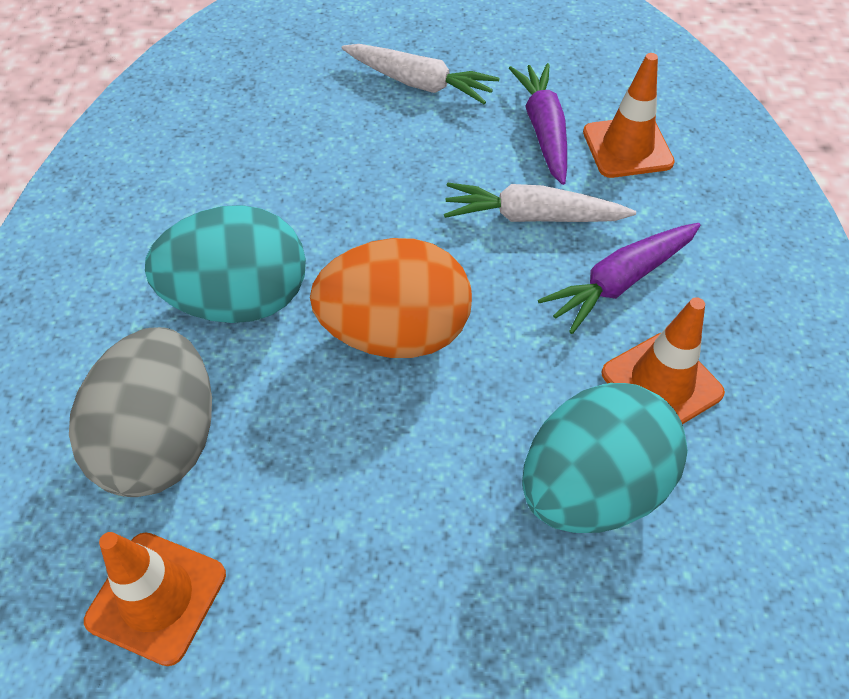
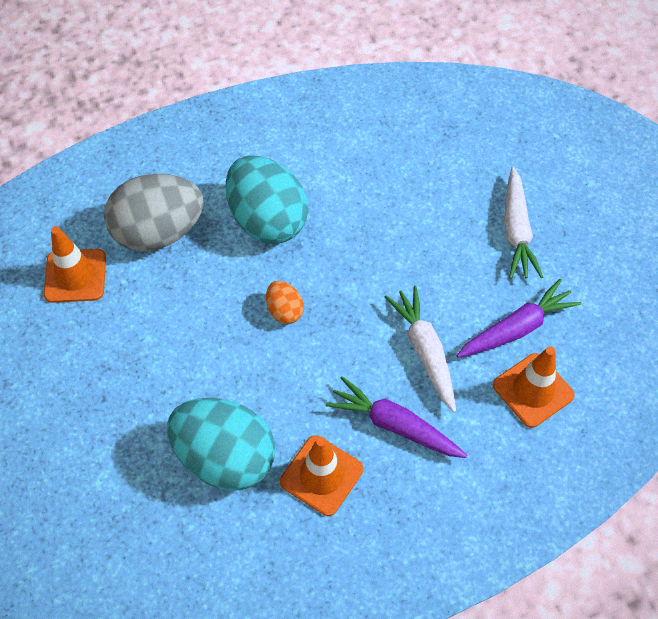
camera: 65 degrees right, 5 degrees up
(395, 334) = (284, 311): orange egg -> orange egg, size x0.46

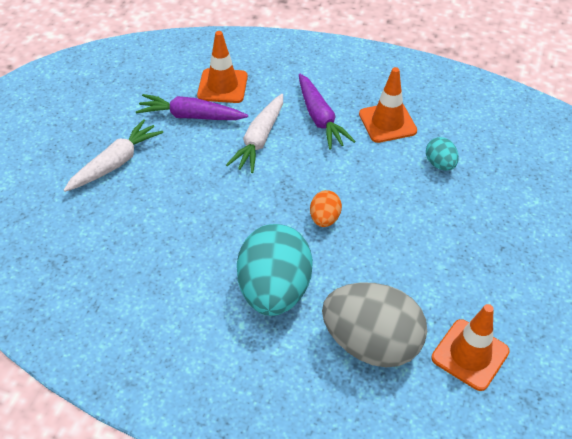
camera: 140 degrees left, 10 degrees down
(225, 457) = (440, 164): turquoise egg -> turquoise egg, size x0.46

